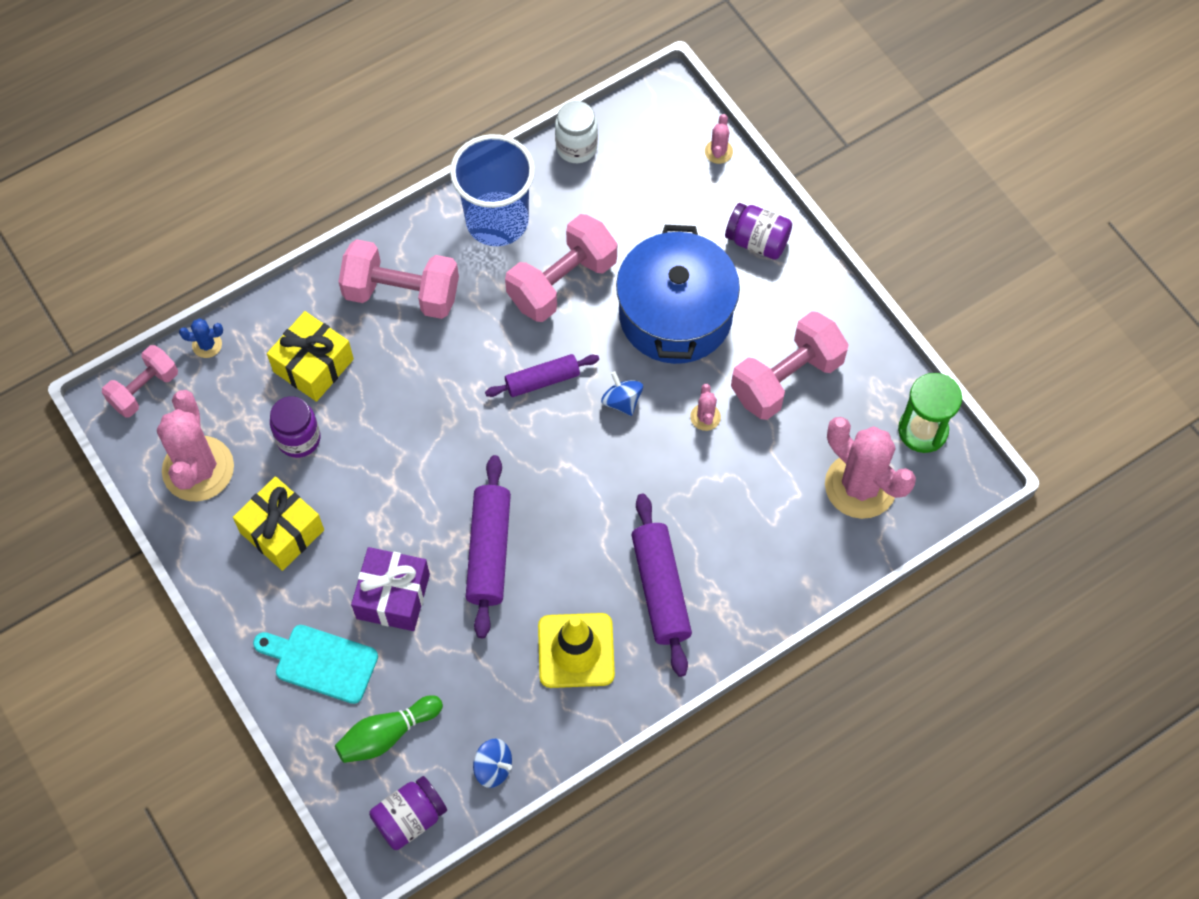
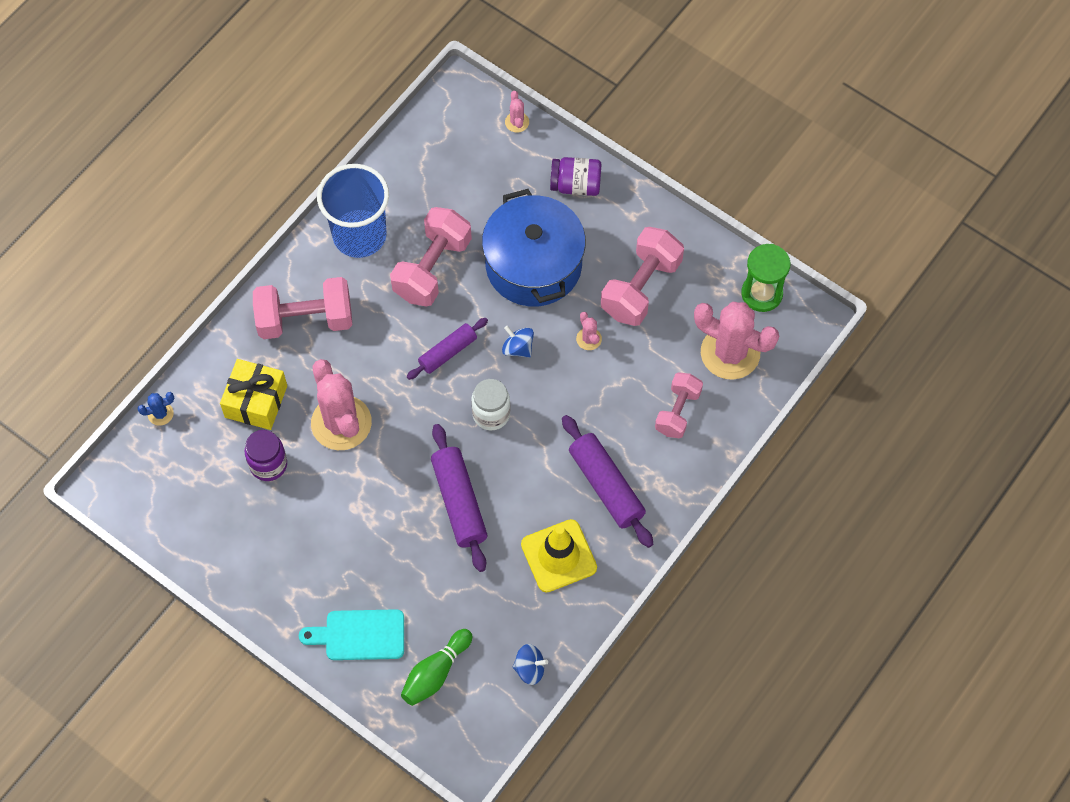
camera: 20 degrees left, 0 degrees up
(144, 389) = (123, 467): pink dumbbell -> pink dumbbell (677, 412)
(198, 469) = (195, 516): pink cactus -> pink cactus (341, 423)
(282, 531) = (285, 543): yellow gift -> none
(393, 596) = (396, 563): purple gift -> none
(410, 818) = (480, 730): purple jar -> none
(576, 147) = (400, 154): white jar -> white jar (491, 414)

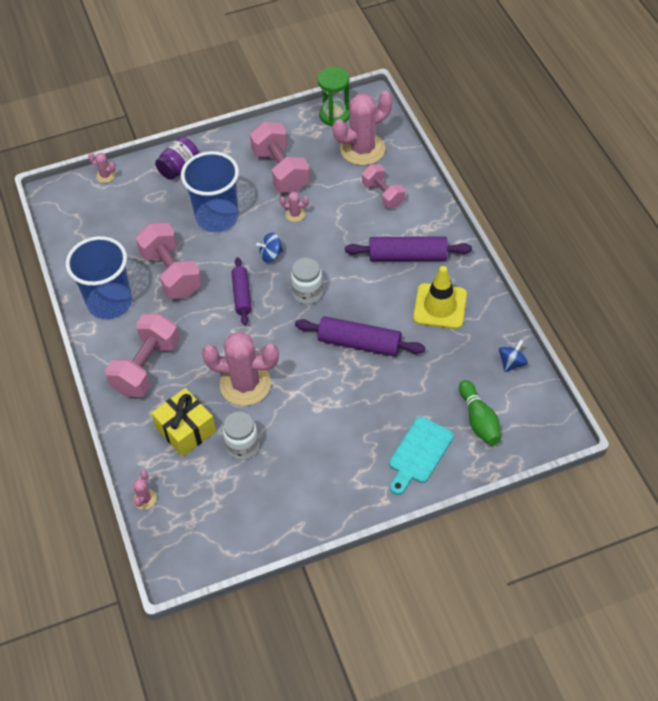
camera: 55 degrees left, 10 degrees down
(160, 414) = (145, 499): blue cactus -> pink cactus
(268, 464) = (242, 446): purple jar -> white jar
(533, 265) = (217, 217): blue pot -> blue cup

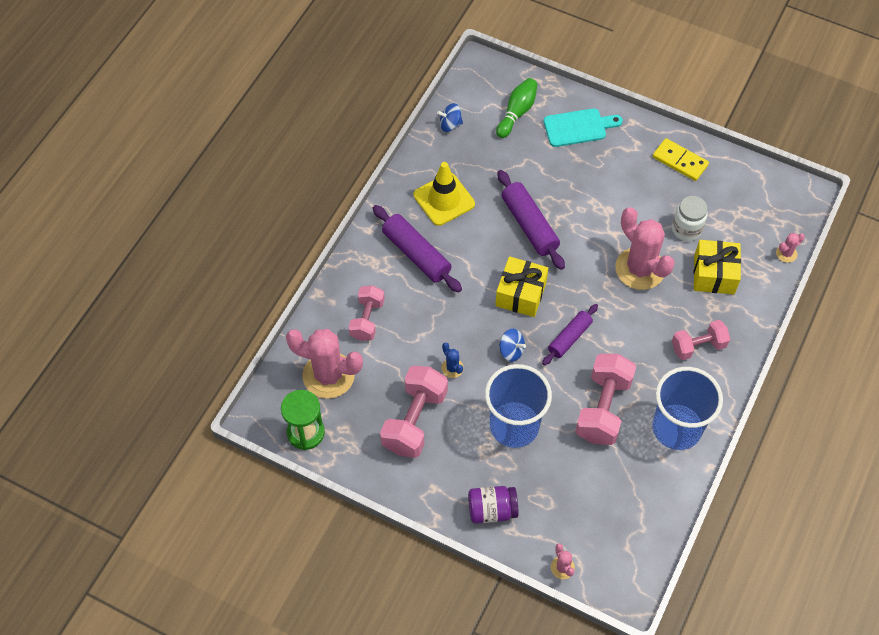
camera: 135 degrees left, 5 degrees up
(146, 367) = (698, 346): pink dumbbell -> pink dumbbell, size x0.63
(295, 214) = (452, 368): pink cactus -> blue cactus
(307, 293) = (520, 294): white jar -> yellow gift
(308, 501) = (680, 161): none -> yellow domino

